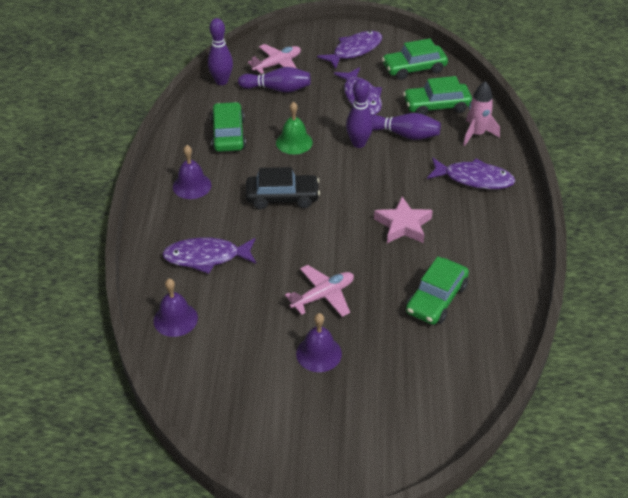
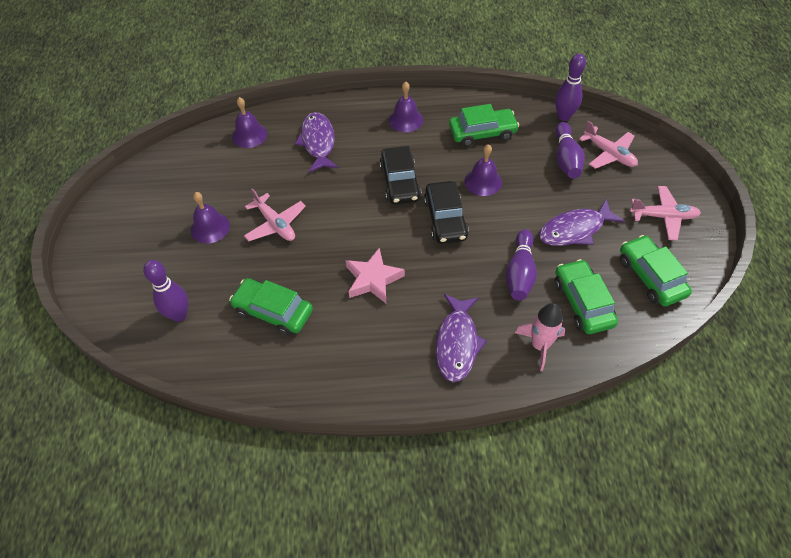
camera: 85 degrees right, 10 degrees up
(294, 142) = (483, 181): green bell -> purple bell
(336, 171) = (445, 219): none -> black car
(354, 50) = (663, 217): purple fish -> pink plane
(358, 143) = (494, 233): purple bowling pin -> purple bowling pin (179, 315)

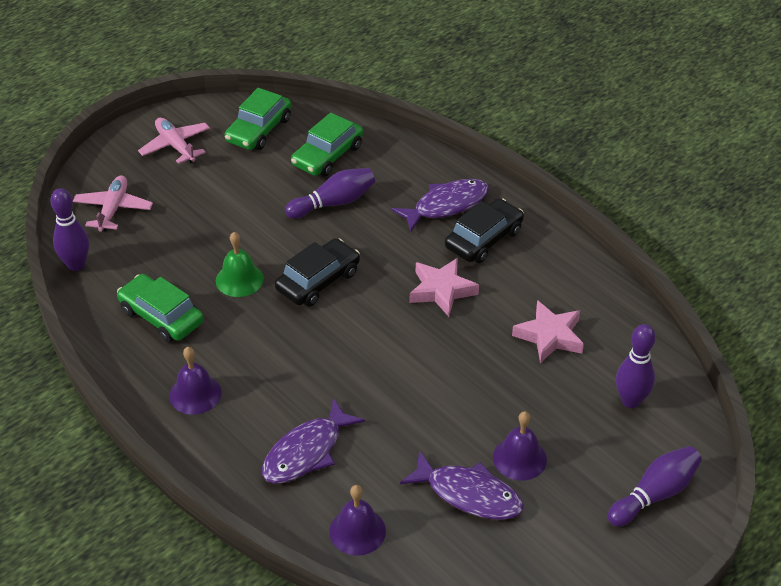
camera: 130 degrees left, 10 degrees down
(273, 311) = (550, 336): green car -> pink star
(275, 224) = (457, 405): pink plane -> none
(400, 182) = (301, 341): black car -> black car (483, 239)
(483, 181) = (239, 279): purple bell -> green bell
(540, 345) = (396, 161): pink rocket -> none
(566, 159) = (148, 235): purple bowling pin -> purple bowling pin (654, 494)
(575, 230) = (246, 191): purple fish -> purple fish (468, 494)

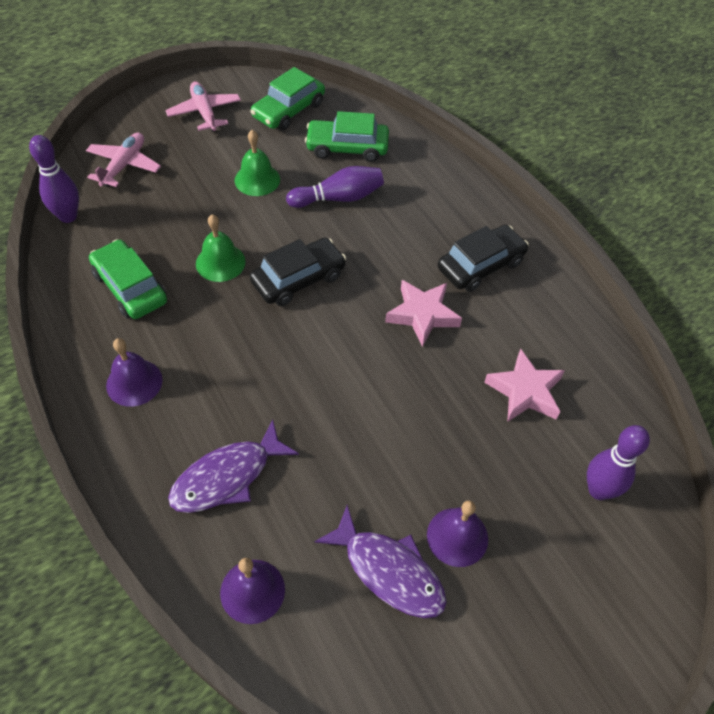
camera: 10 degrees right, 10 degrees up
(249, 200) = (257, 179): none -> green bell
(327, 155) = (347, 148): green car -> green car turned 45 degrees clockwise
(446, 205) = (451, 221): purple fish -> none
(654, 494) = (603, 620): purple bowling pin -> none

